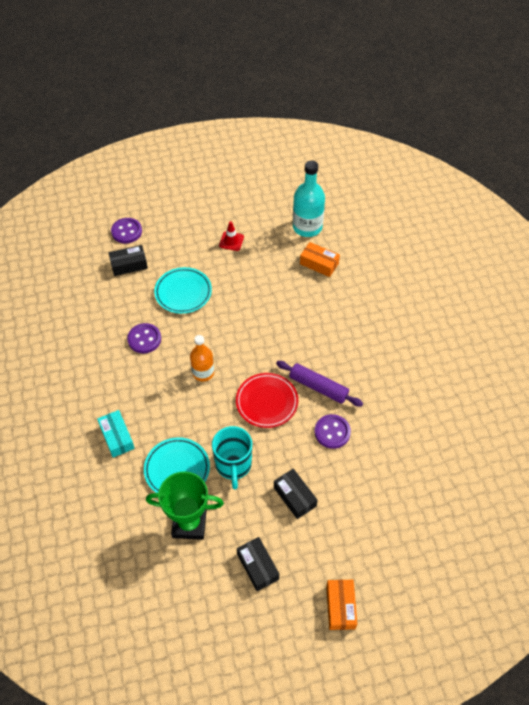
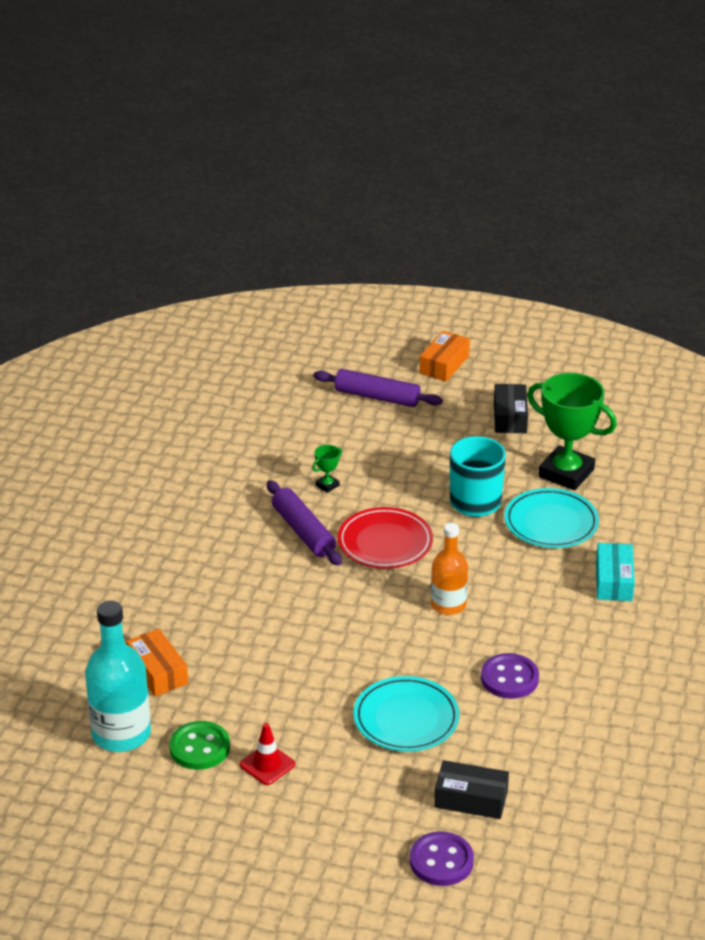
camera: 150 degrees left, 20 degrees down
(267, 236) = (199, 747): none -> green button
(294, 497) = (423, 451): black box -> none
(332, 432) = (327, 485): purple button -> green trophy
(362, 538) = (377, 397): none -> purple rolling pin

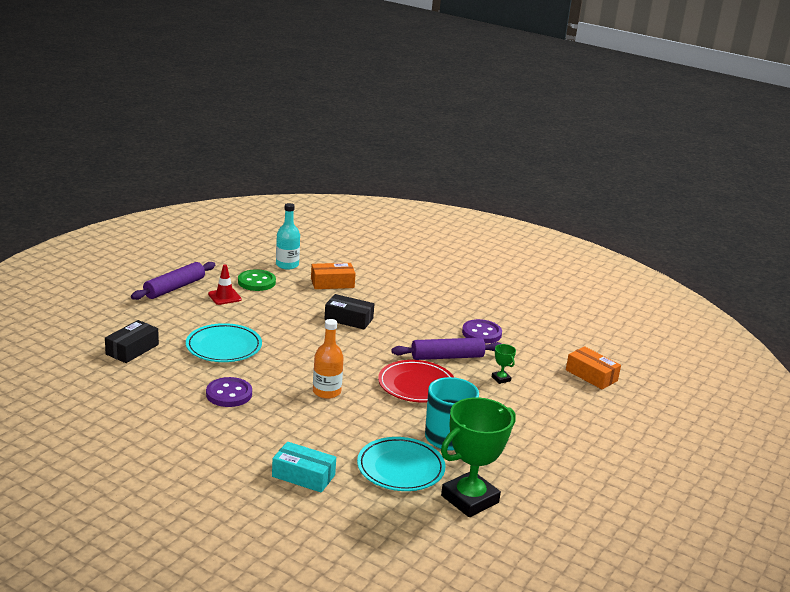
camera: 105 degrees right, 10 degrees down
(121, 734) = (287, 265): turquoise bottle -> turquoise bottle, size x0.65
(377, 397) = (623, 431): purple rolling pin -> purple rolling pin (174, 288)
(441, 861) = (94, 327): purple button -> purple button (481, 333)
(444, 365) = (673, 481): orange box -> orange box (591, 375)
(510, 417) = (572, 494): black box -> black box (348, 319)

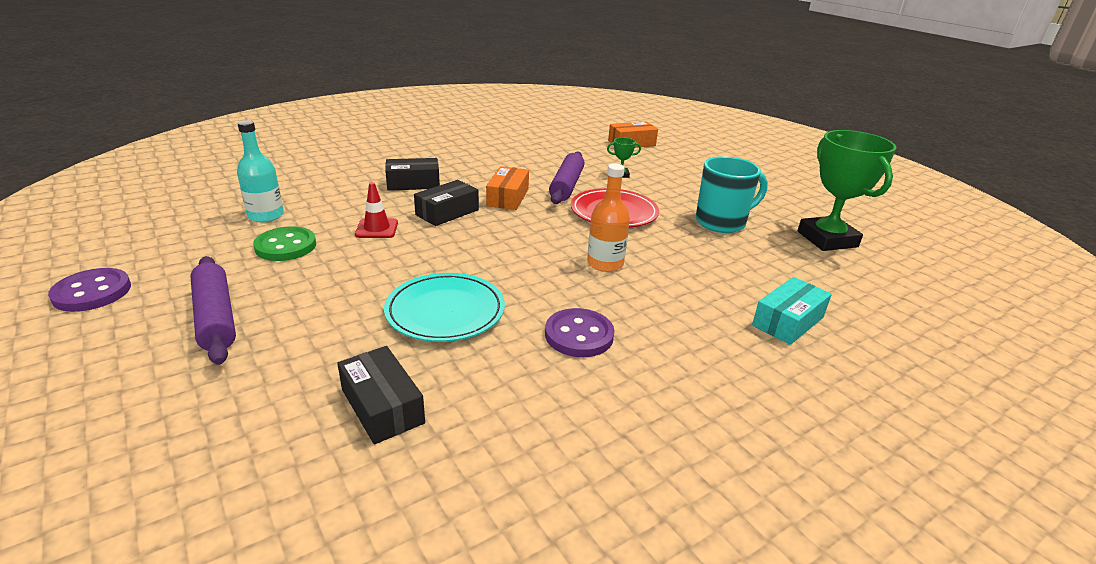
camera: 65 degrees left, 5 degrees up
(224, 297) = (299, 279): red traffic cone -> red traffic cone (377, 229)
(332, 283) = (350, 201): orange box -> orange box (507, 197)
(382, 296) = (413, 183): none -> black box
(400, 468) = (773, 259): turquoise plate -> none
(481, 333) = (532, 161): purple button -> purple button (92, 292)

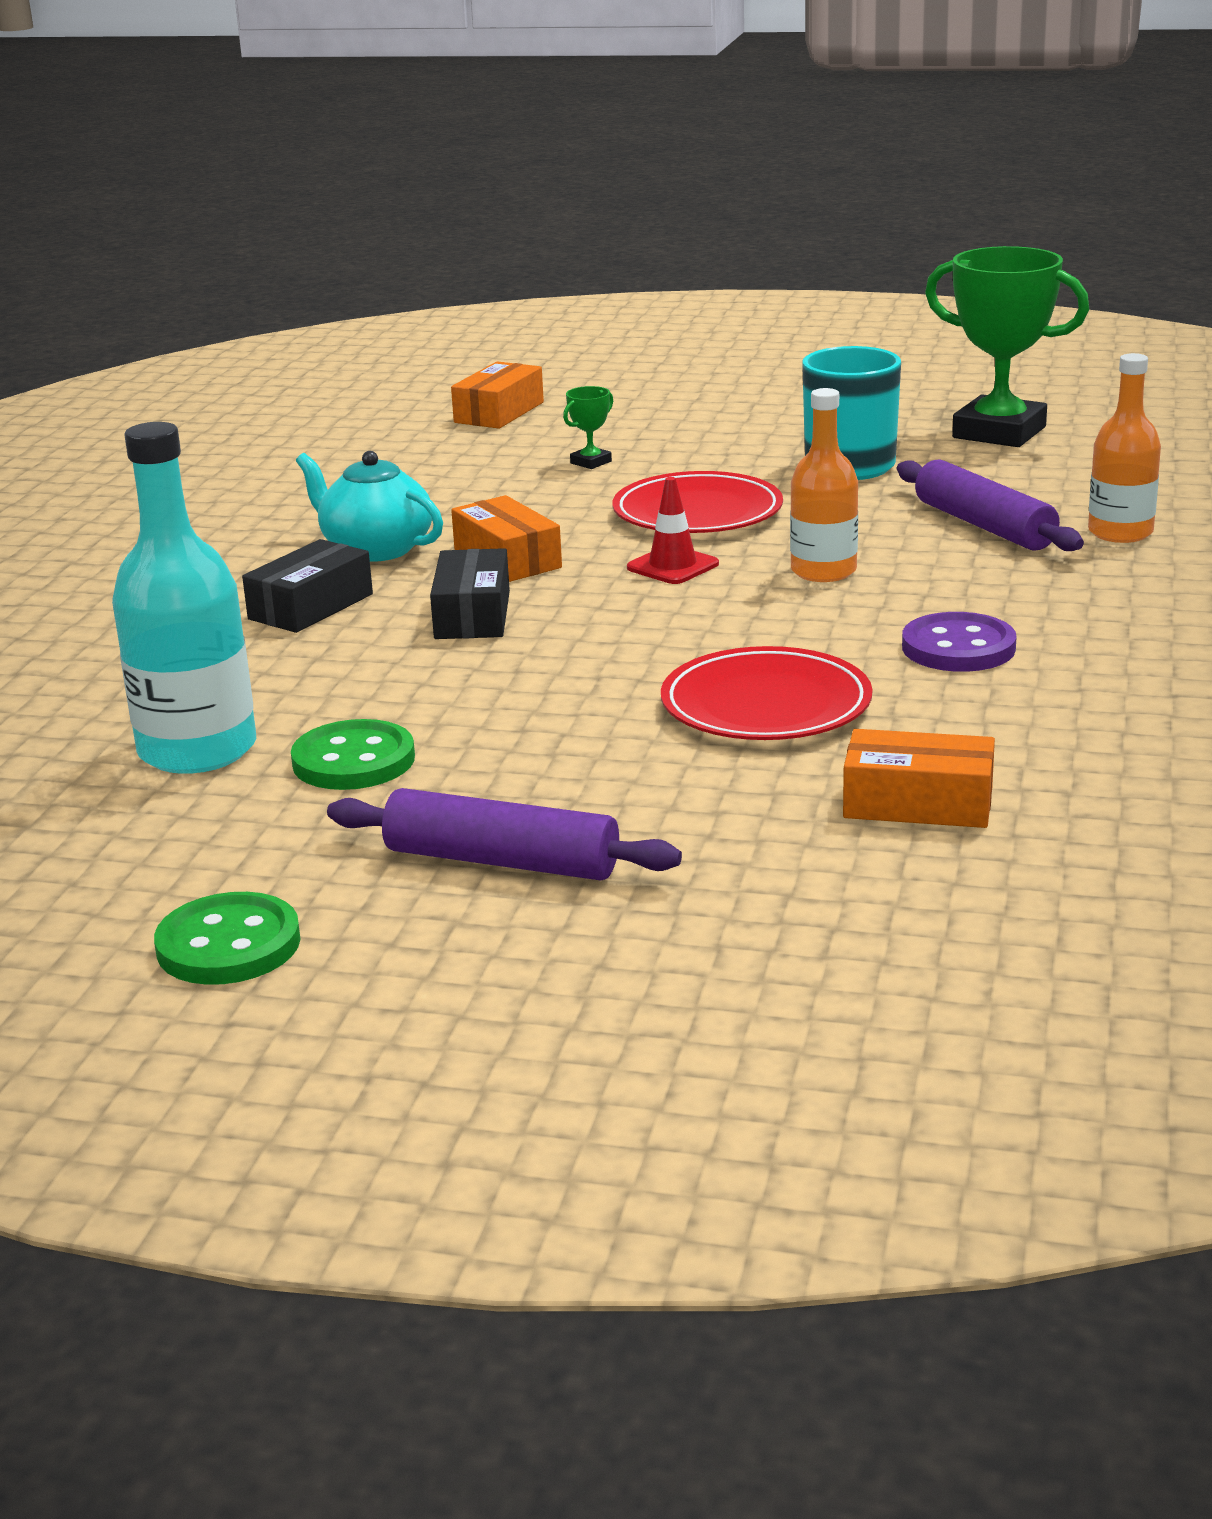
camera: 40 degrees left, 5 degrees down
(92, 292) = (228, 945): purple button -> green button
(266, 216) = (197, 750): turquoise bottle -> turquoise bottle, size x1.54
(377, 229) = (426, 679): red traffic cone -> red traffic cone (672, 566)
(382, 406) = (918, 803): black box -> orange box
(445, 311) = (766, 705): turquoise plate -> red plate
(479, 173) = (376, 549): none -> turquoise teapot
(567, 186) = (552, 508): purple rolling pin -> purple rolling pin (984, 525)
(788, 321) = (1120, 532): turquoise box -> orange bottle

